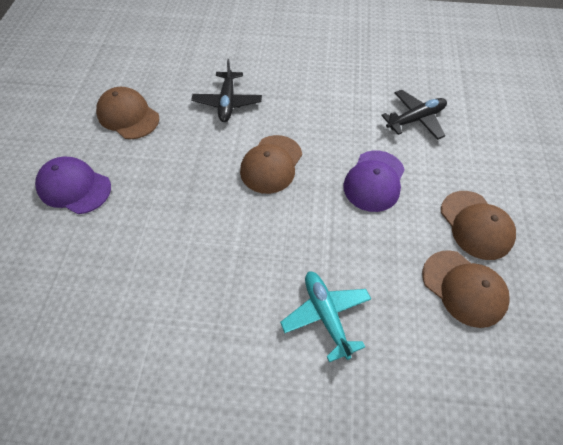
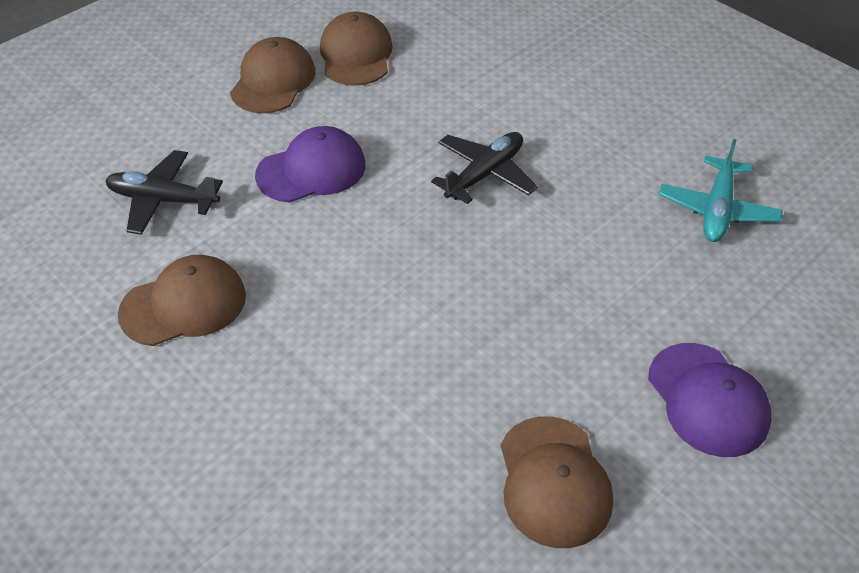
camera: 140 degrees left, 10 degrees down
(227, 102) = (371, 395): black plane -> black plane (484, 174)
(271, 164) = (406, 260): brown cap -> brown cap (184, 304)
(326, 315) = (501, 104): turquoise plane -> turquoise plane (717, 210)

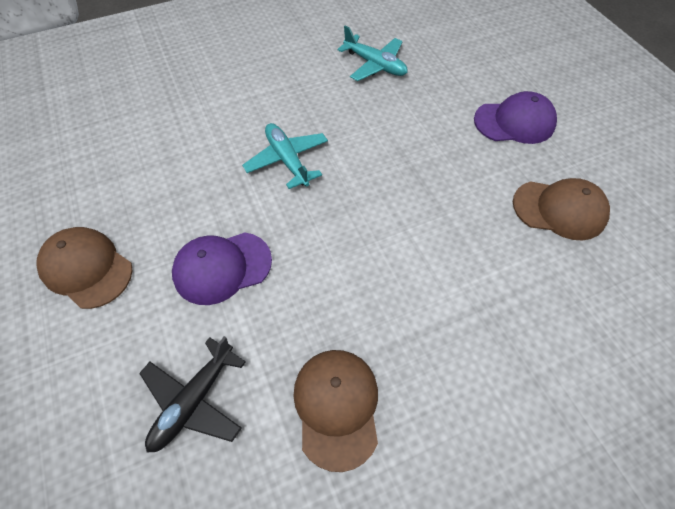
camera: 70 degrees left, 10 degrees up
(311, 170) = (222, 267): purple cap -> purple cap turned 105 degrees counterclockwise
(356, 55) = (97, 198): brown cap -> none
(484, 174) = (287, 160): black plane -> turquoise plane

